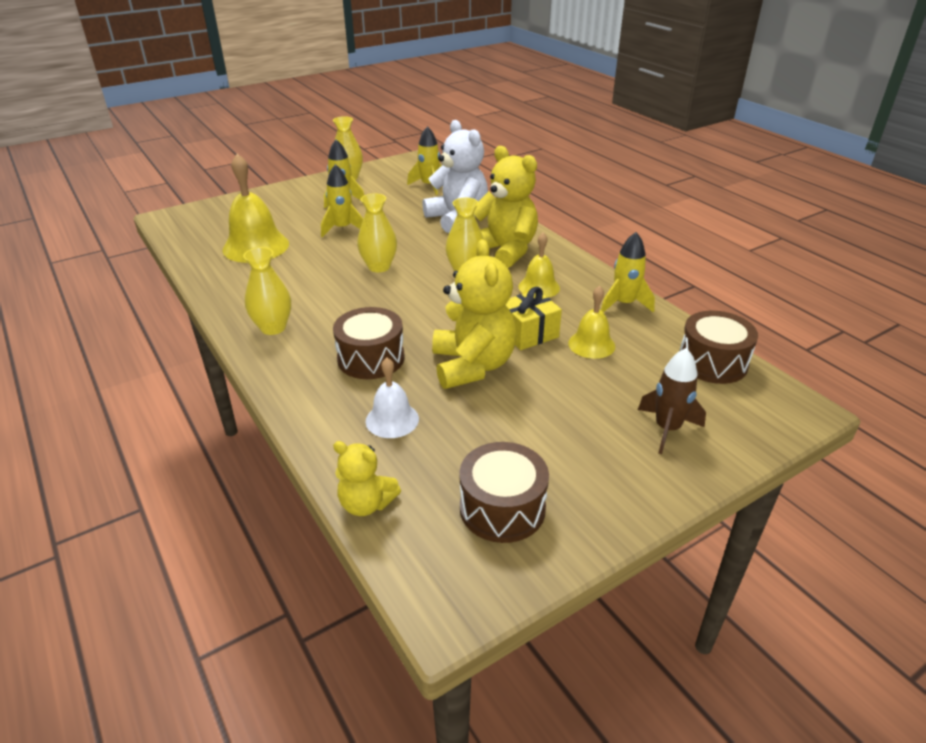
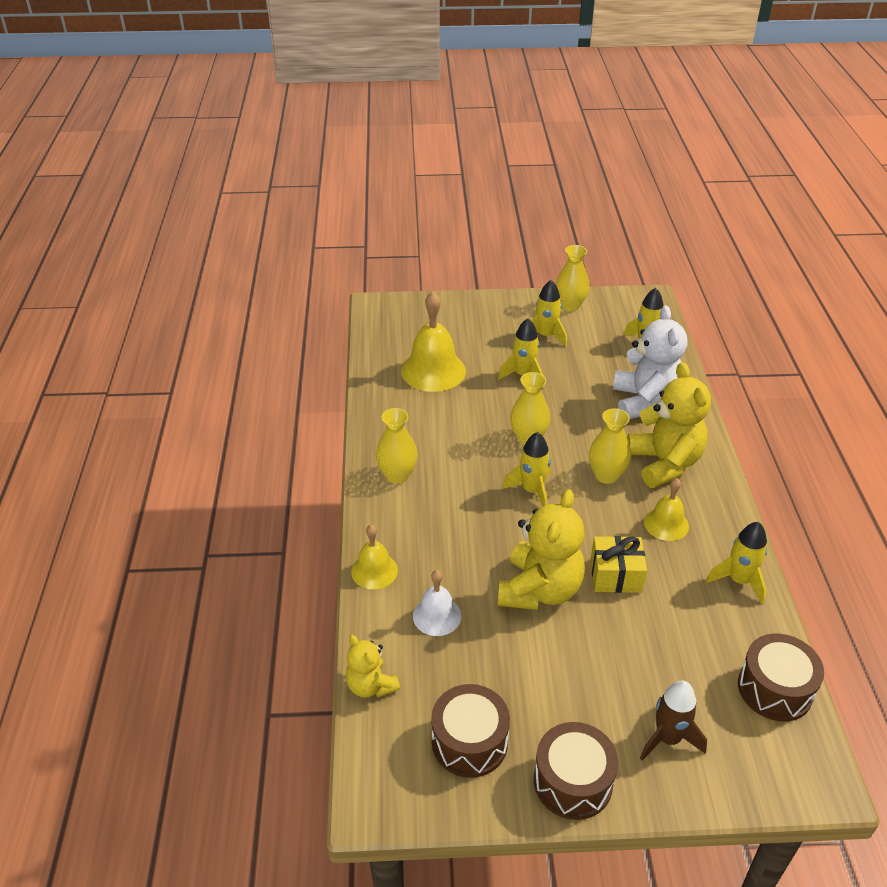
camera: 30 degrees right, 5 degrees up
(371, 358) = (458, 543): brown drum -> brown drum (573, 782)
(410, 300) = (532, 491): none -> yellow rocket
(591, 344) = (667, 614): yellow bell -> yellow bell (374, 571)

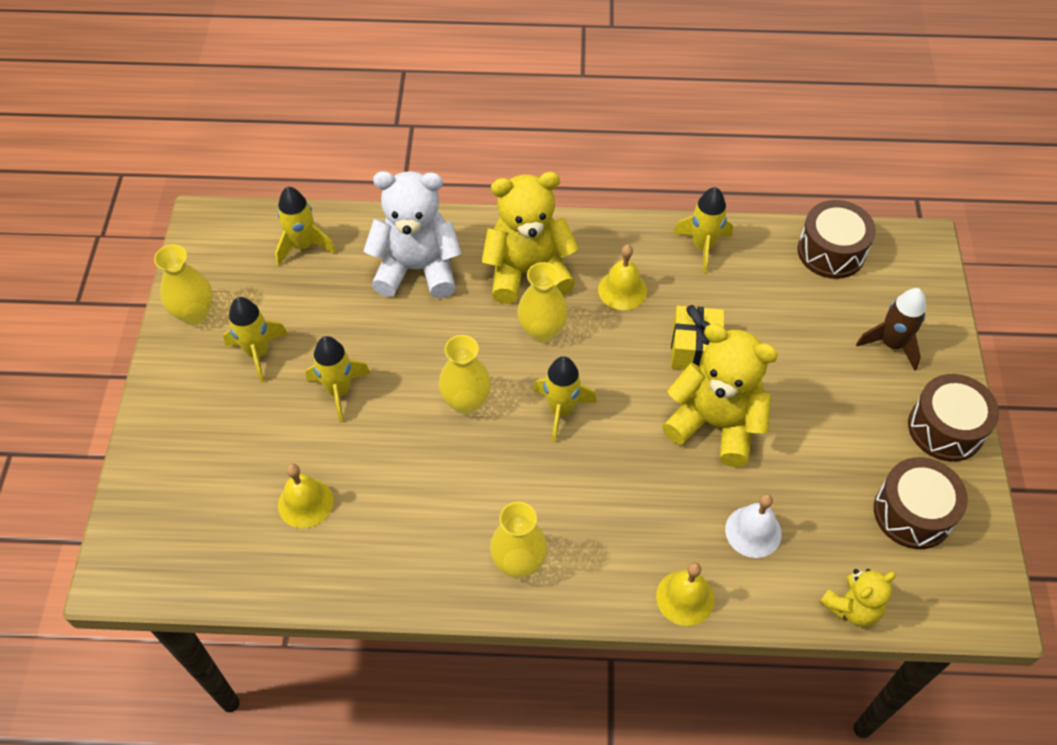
camera: 85 degrees left, 15 degrees up
(433, 371) = (305, 502): yellow bell -> yellow bell, size x0.58

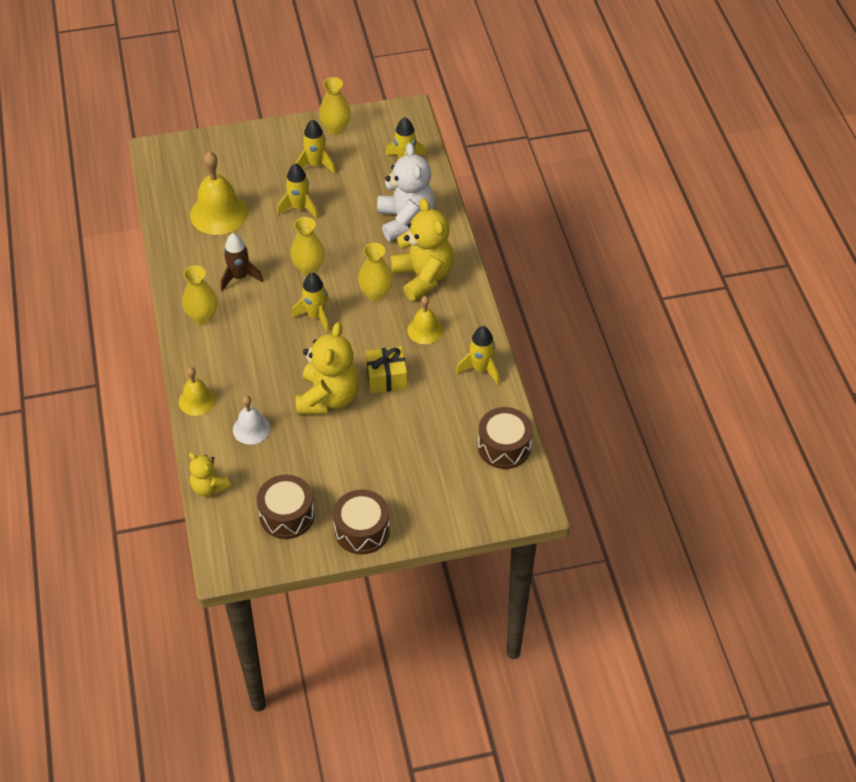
camera: 75 degrees right, 5 degrees down
(305, 502) = (219, 213): yellow bell -> yellow bell, size x1.73
(891, 344) = (427, 492): brown rocket -> brown rocket (239, 277)

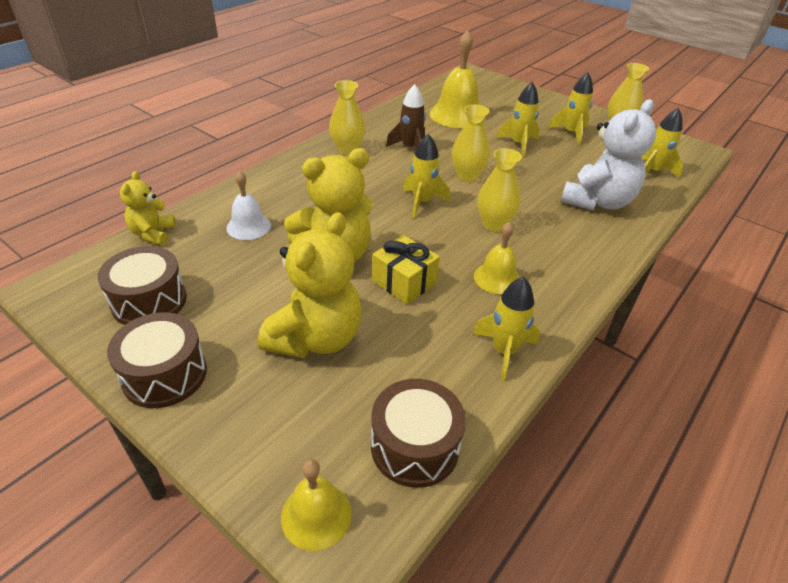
camera: 50 degrees right, 10 degrees down
(197, 400) = (254, 184): yellow bell -> yellow bell (316, 515)
(423, 277) = (556, 243): yellow teddy bear -> yellow teddy bear (316, 338)

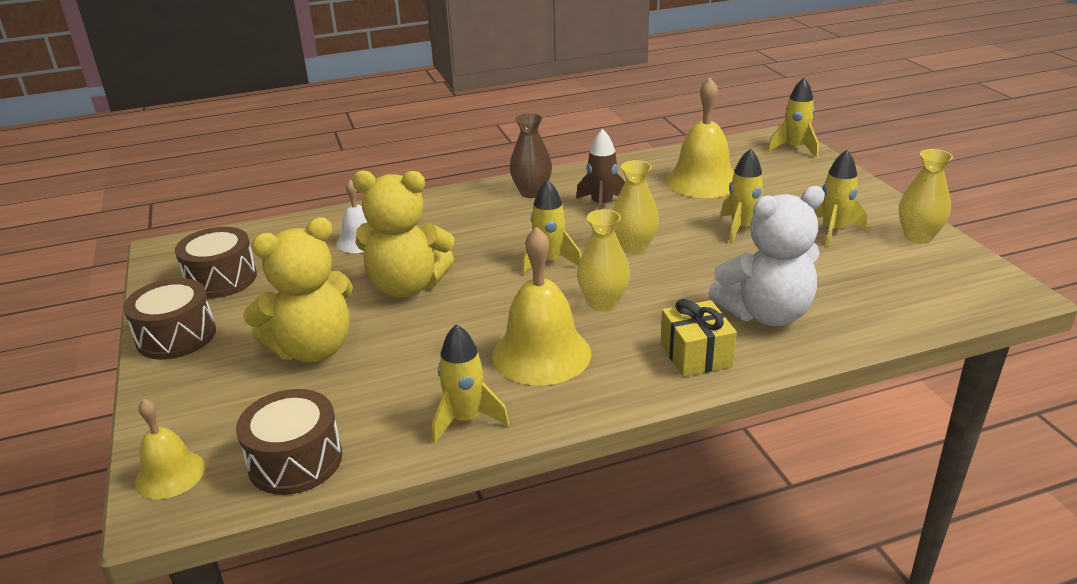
camera: 35 degrees right, 10 degrees down
(153, 234) = (278, 227): yellow teddy bear -> none
(347, 149) = (531, 192): yellow vase -> brown vase
(404, 282) = (443, 328): yellow gift -> yellow gift (696, 355)
(497, 278) = (541, 354): yellow bell -> yellow bell, size x1.73
(652, 172) = (896, 301): yellow rocket -> yellow rocket (794, 148)

